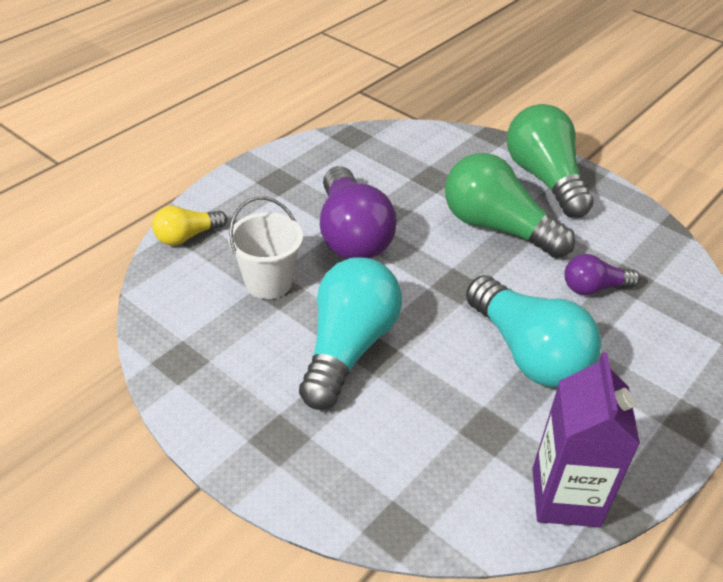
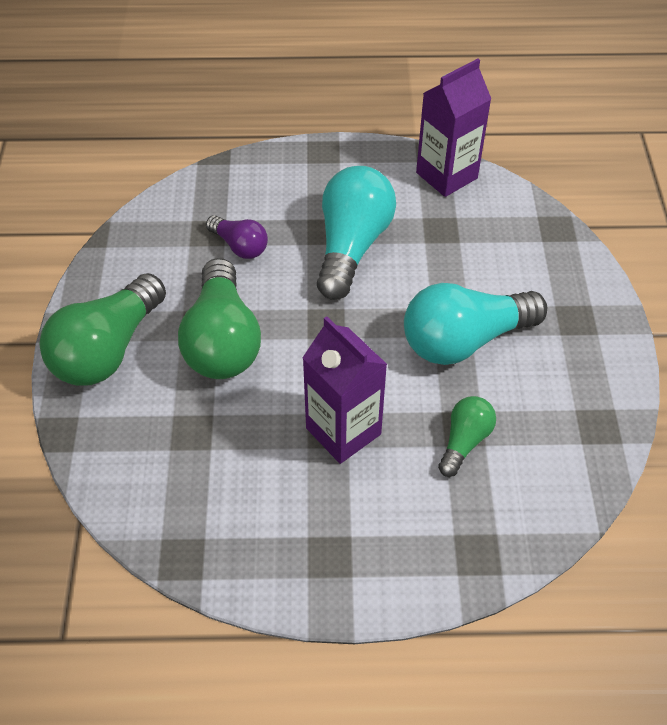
camera: 130 degrees left, 10 degrees up
(187, 236) = (487, 555): yellow light bulb -> none
(268, 282) = (464, 441): white bucket -> green light bulb
(351, 235) = (343, 431): purple light bulb -> purple carton

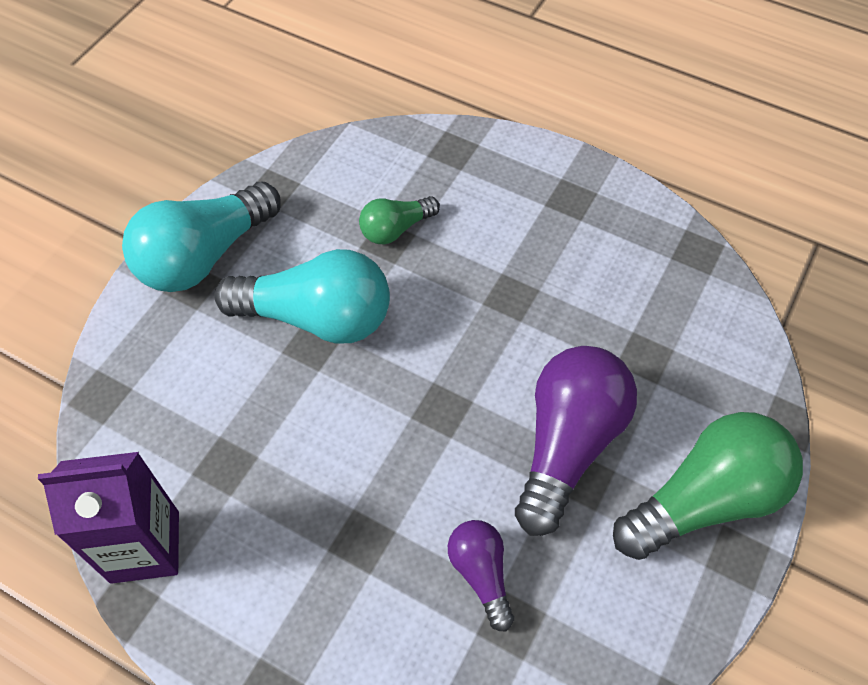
camera: 150 degrees left, 5 degrees up
(222, 340) = (567, 444): green light bulb -> purple light bulb
(343, 431) = (497, 288): purple carton -> none
(352, 246) = (345, 497): turquoise light bulb -> turquoise light bulb (204, 256)

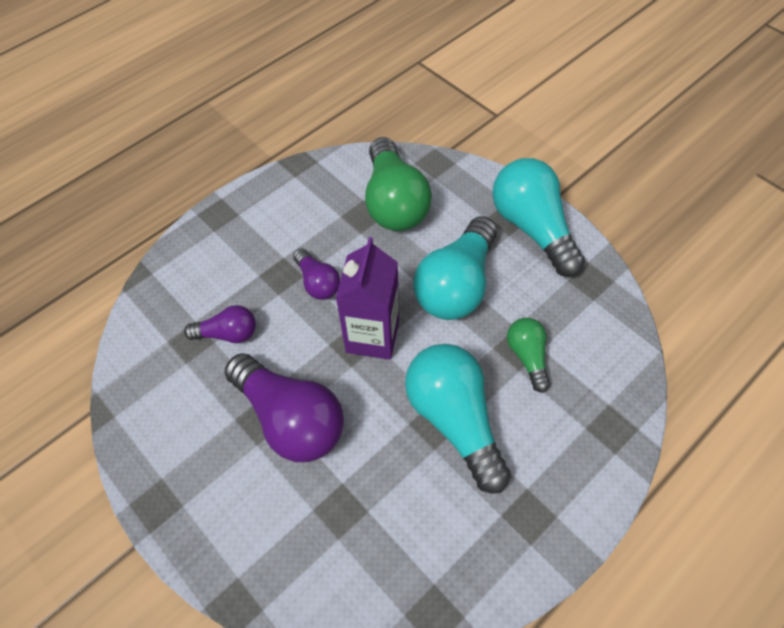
camera: 110 degrees right, 0 degrees up
(145, 547) = (326, 173): purple carton -> purple carton (372, 336)
(360, 484) = (318, 283): none -> purple light bulb
(498, 279) = (455, 420): none -> turquoise light bulb
(705, 499) = (205, 501): green light bulb -> green light bulb (394, 202)

